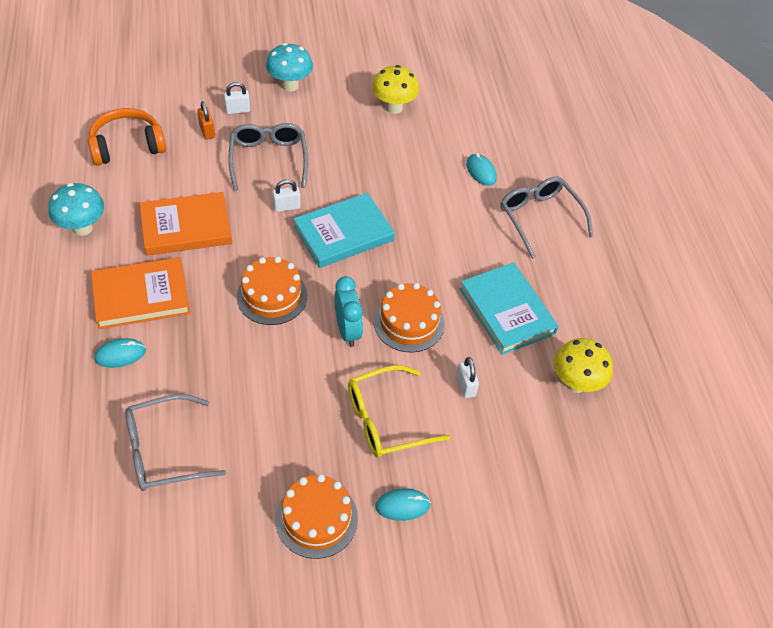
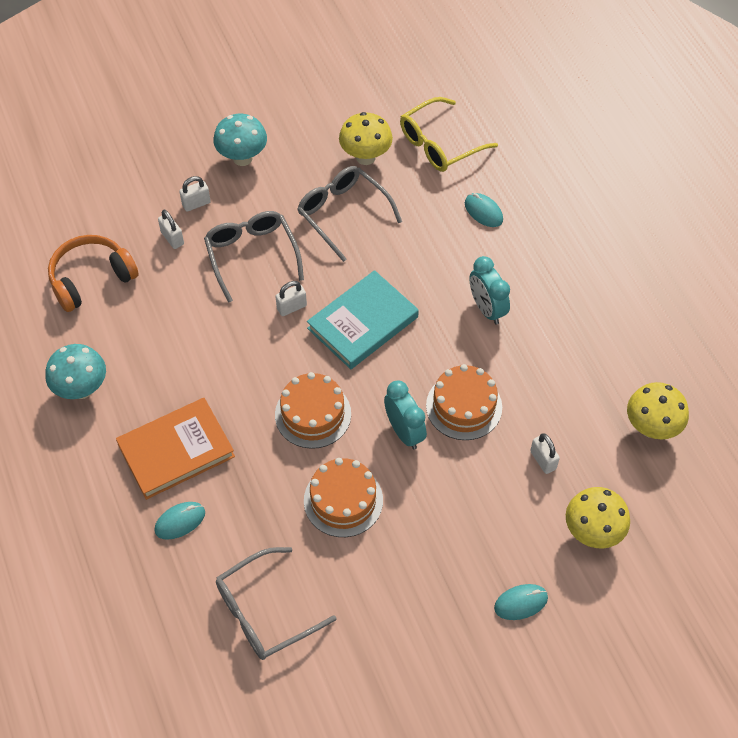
camera: 10 degrees left, 5 degrees up
(186, 227) = (193, 359): orange book -> none
(207, 131) = (172, 238): orange padlock -> white padlock
(316, 519) = (441, 639): orange cake -> orange cake (343, 500)
(386, 420) = (475, 518): yellow glasses -> yellow glasses (439, 144)
(457, 248) = (486, 309): none -> turquoise clock
(491, 460) = (592, 532): none -> yellow mushroom
(507, 311) = (559, 367): turquoise book -> none
(540, 218) = (561, 251): grey glasses -> grey glasses (343, 214)

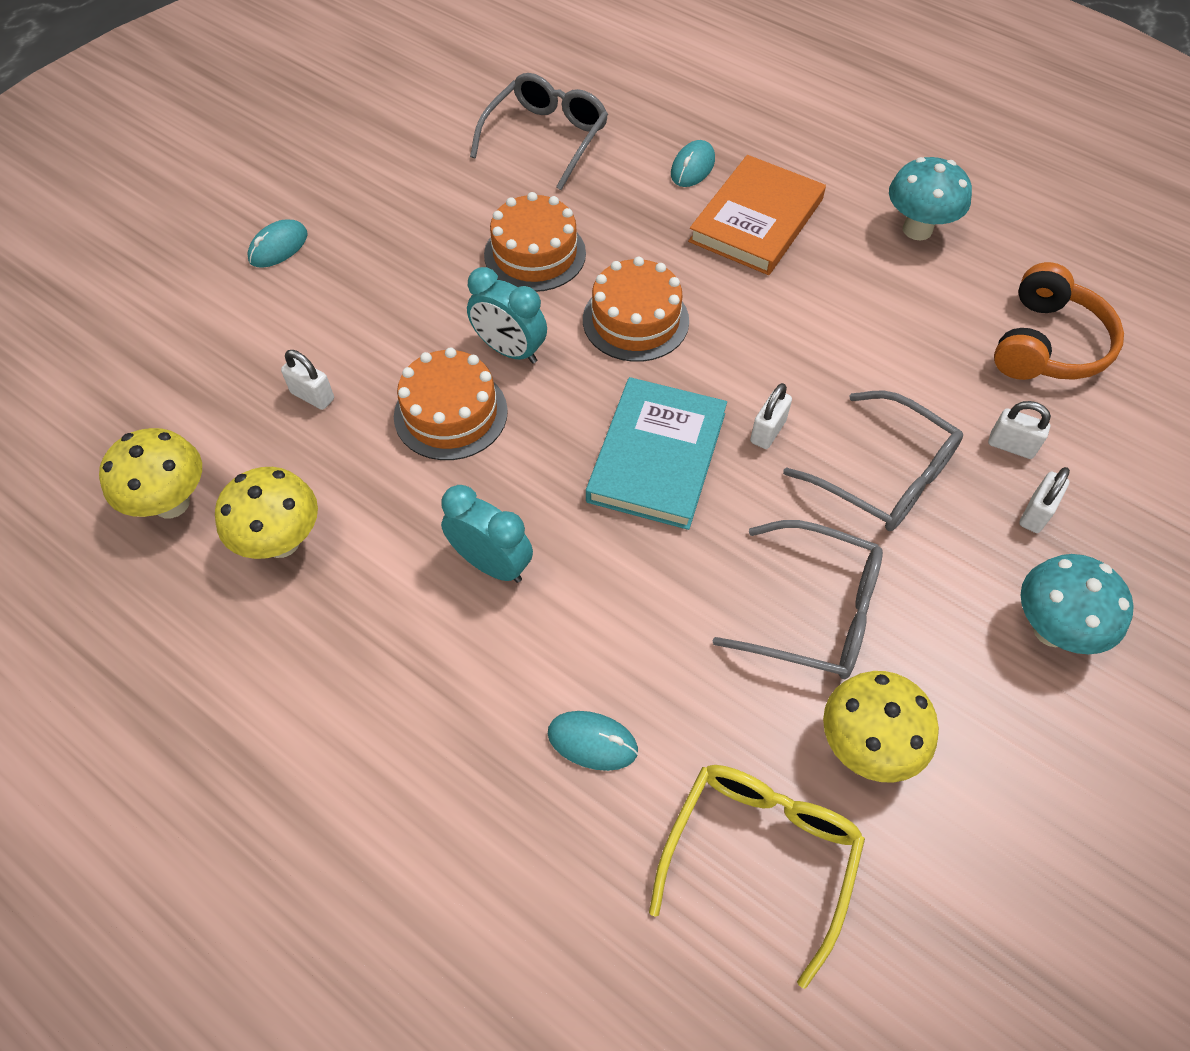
camera: 150 degrees right, 0 degrees up
(592, 532) = (217, 345): yellow mushroom -> yellow mushroom (281, 542)

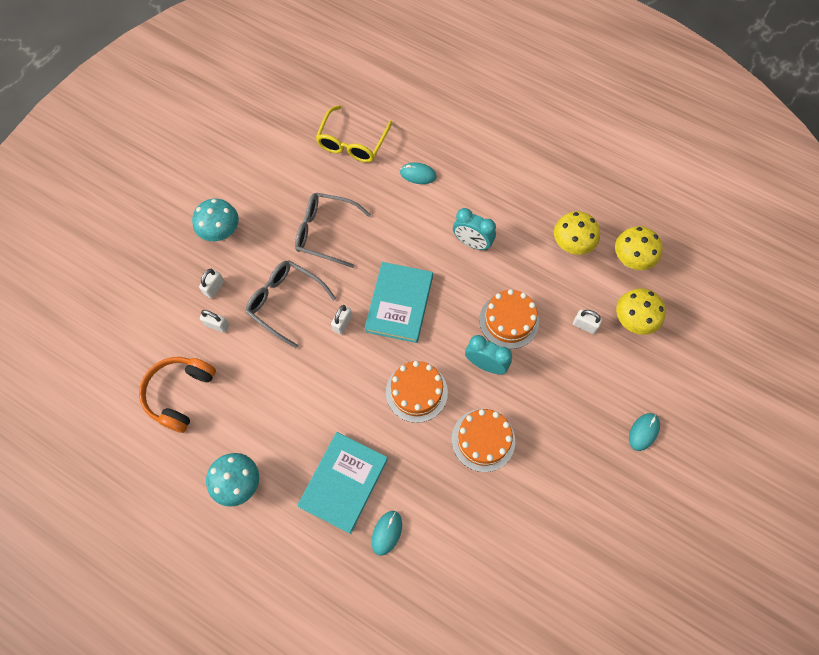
camera: 175 degrees right, 10 degrees up
(546, 138) = (493, 556): grey glasses -> none
(756, 220) = (343, 482): orange book -> turquoise book
(865, 746) = (309, 181): yellow mushroom -> yellow mushroom (632, 321)

